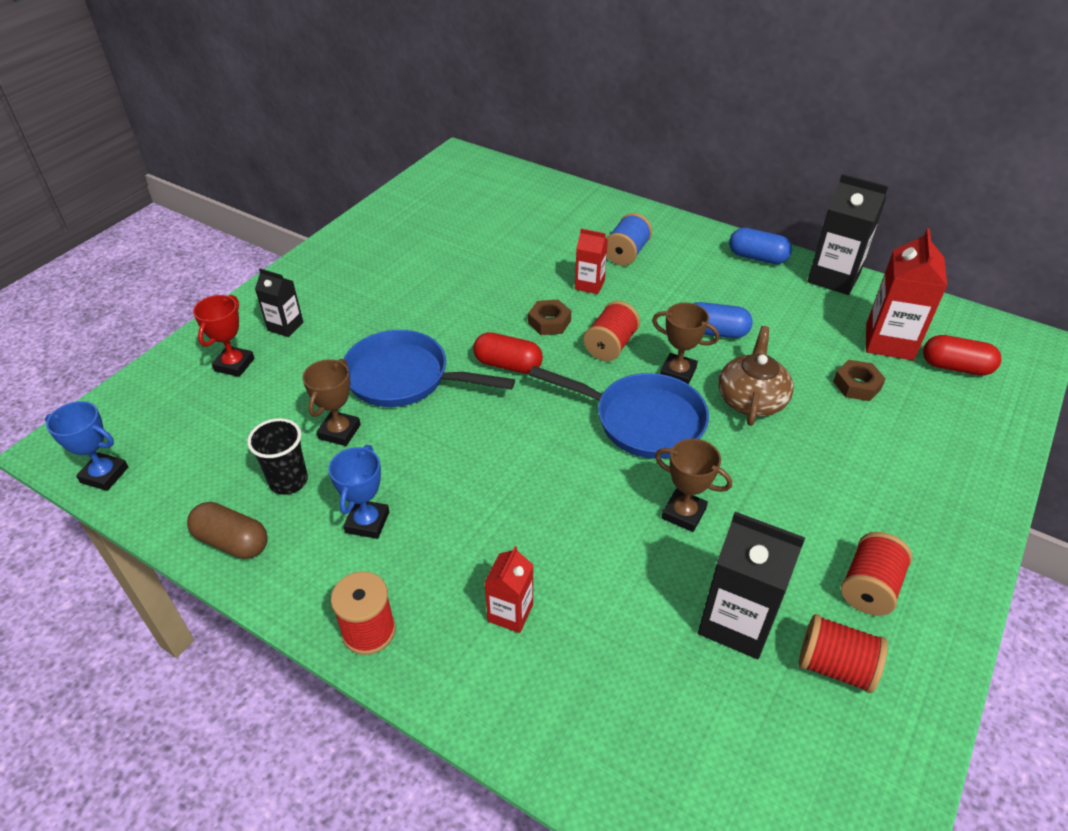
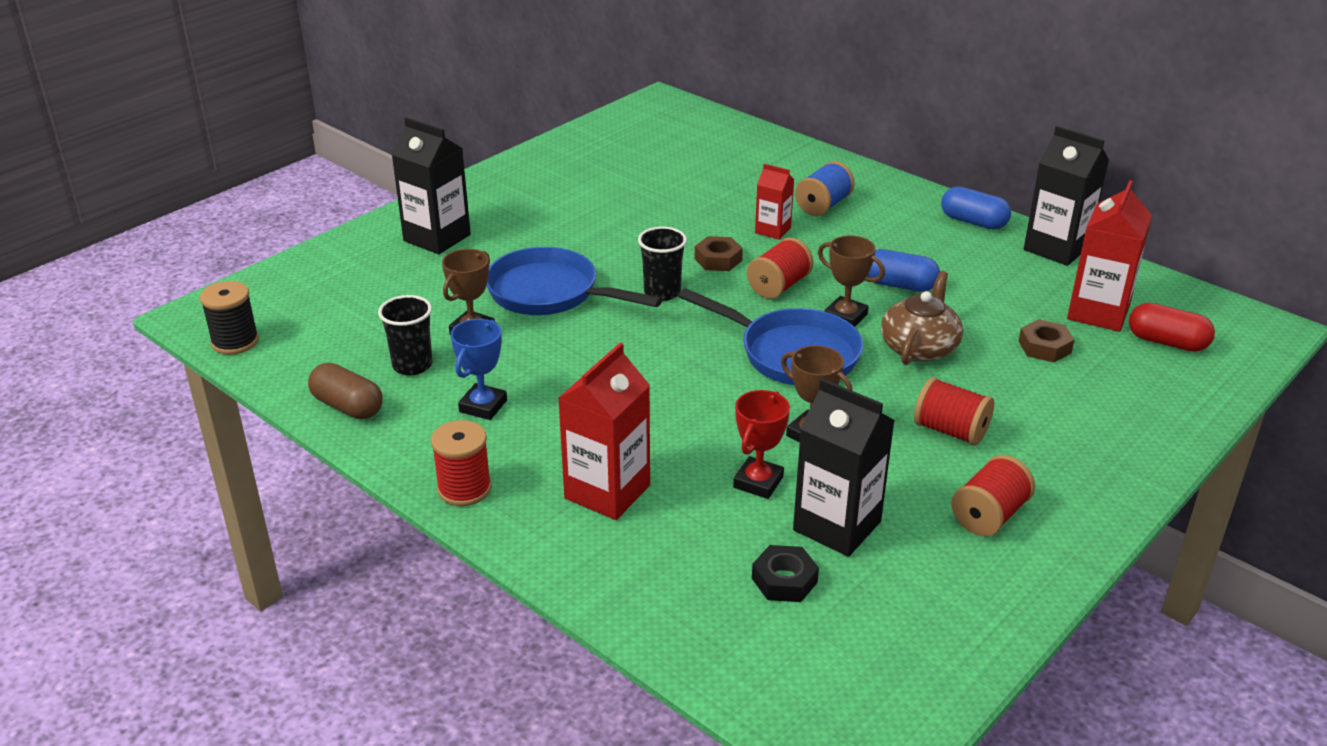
camera: 10 degrees right, 10 degrees down
(104, 475) = (235, 342): blue trophy -> black spool
(234, 365) = (378, 265): red trophy -> red trophy (758, 482)
(285, 326) = (437, 238): black carton -> black carton, size x1.74
(508, 365) = (662, 292): red capsule -> black cup
(510, 613) = (607, 492): red carton -> red carton, size x1.74
(706, 700) = (784, 580): none -> black nut
(835, 666) = (928, 572): red spool -> red spool (950, 431)

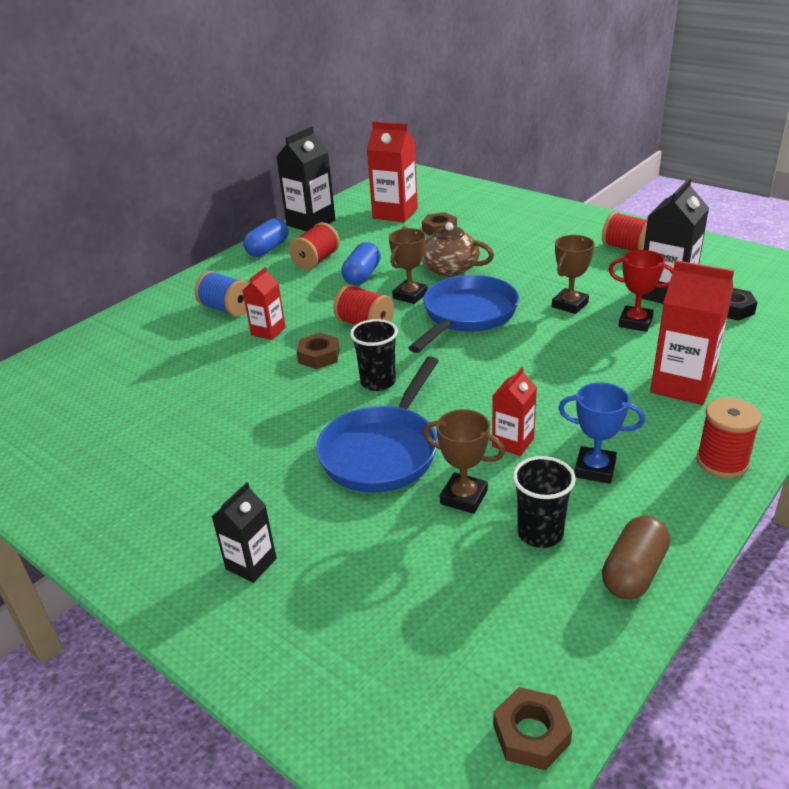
camera: 90 degrees left, 0 degrees up
(235, 342) = (531, 734): black spool -> brown nut
(437, 238) = (251, 564): black carton -> black carton, size x0.57
(539, 363) = (513, 442): none -> red carton
(950, 431) = (545, 258): red spool -> red spool (316, 260)
(1167, 342) = (427, 197): red capsule -> none

